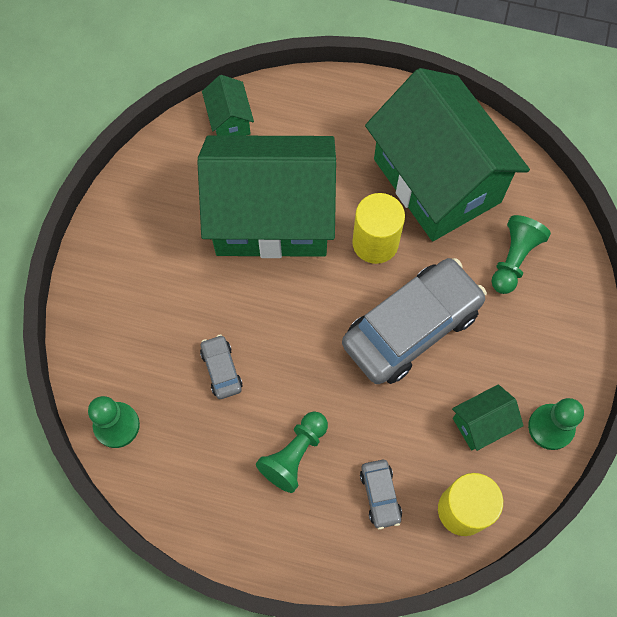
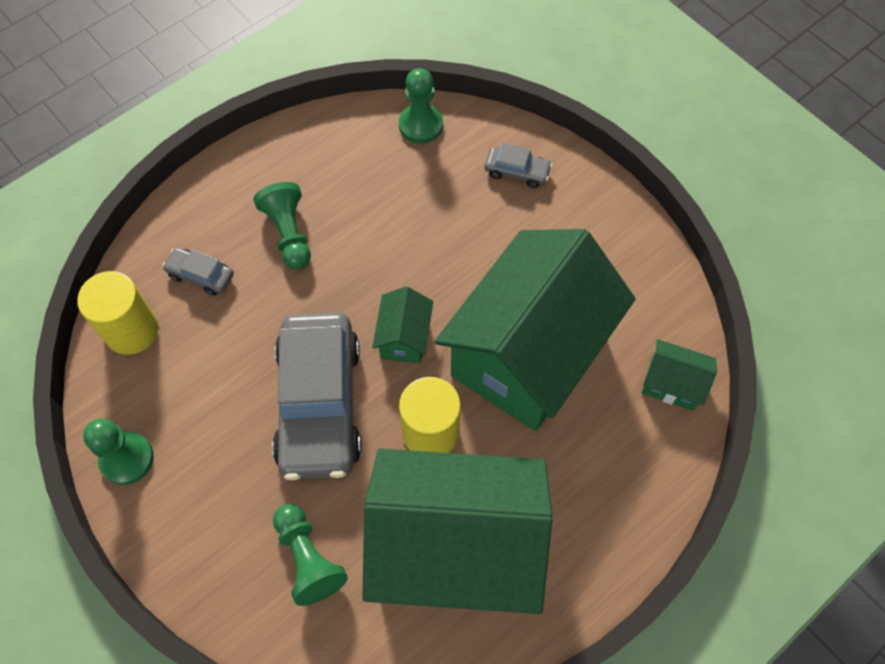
camera: 125 degrees right, 5 degrees down
(221, 369) = (407, 223): grey car -> grey car (517, 172)
(482, 423) = (183, 400): green house -> green house (404, 337)

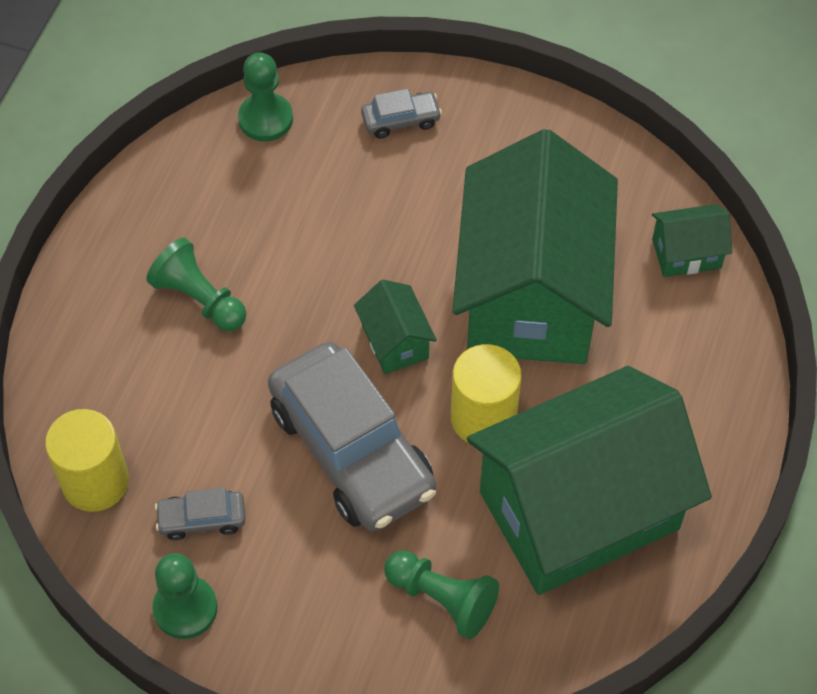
camera: 30 degrees left, 5 degrees down
(201, 275) = (132, 388): grey car -> grey car (202, 519)

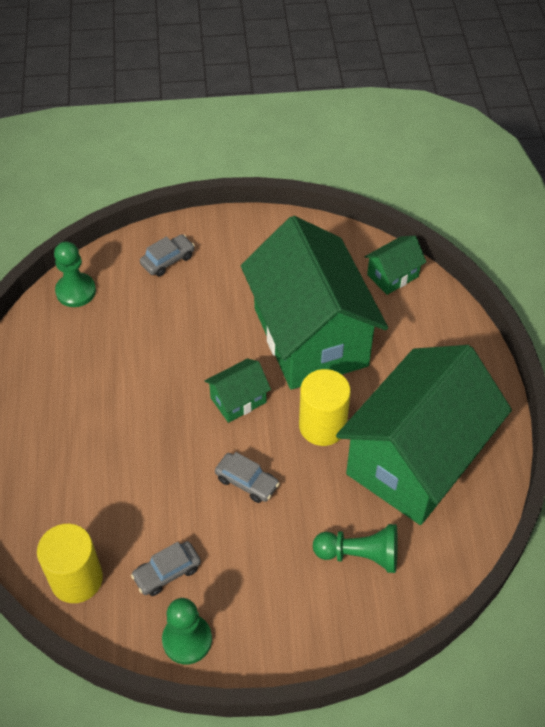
camera: 25 degrees left, 5 degrees down
(199, 299) = (89, 424): green pawn -> none
(352, 450) = (247, 482): grey car -> grey car, size x0.43
(395, 342) = (238, 400): green house -> green house turned 75 degrees counterclockwise

